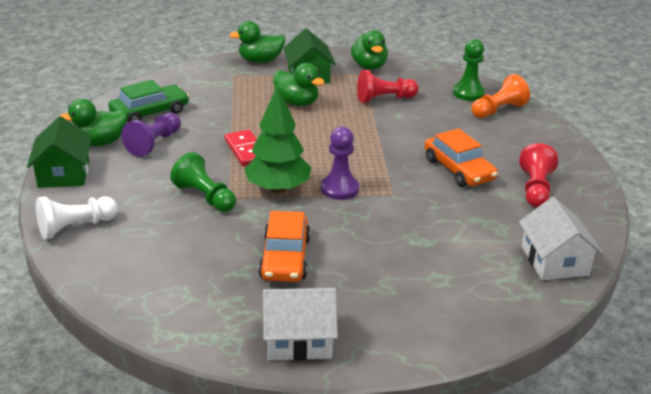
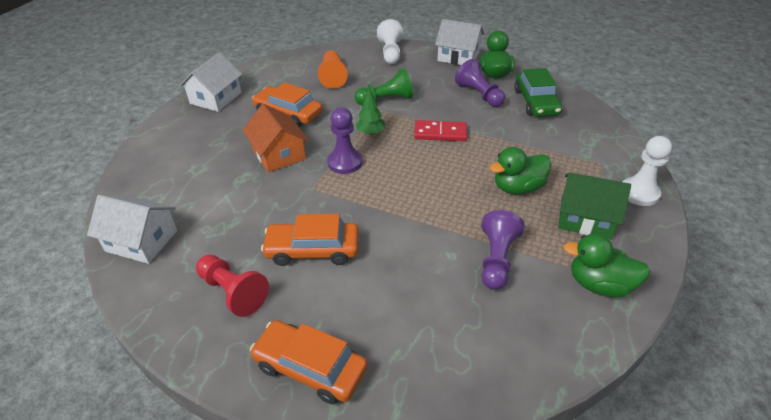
camera: 120 degrees right, 10 degrees up
(64, 173) = (458, 56): green house -> white house
(260, 61) = (639, 193): green duck -> white pawn
(278, 189) = (371, 133): green tree -> green tree, size x0.53
(364, 233) = (279, 154): none -> orange house
(384, 99) = (496, 259): red pawn -> purple pawn
(468, 93) = (475, 357): green pawn -> none
(498, 110) = (410, 364): orange pawn -> orange pawn (333, 77)
(543, 139) = (310, 367): none -> orange car

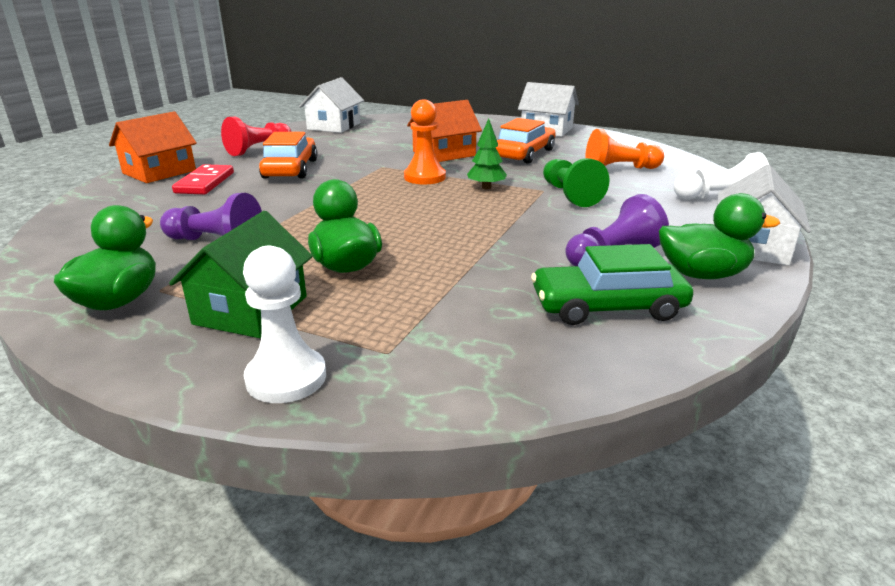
camera: 90 degrees right, 15 degrees down
(310, 367) = (159, 172): orange car -> orange house
(345, 162) = (424, 177): purple pawn -> orange pawn
(440, 133) = (488, 223): red domino -> red domino (205, 183)

